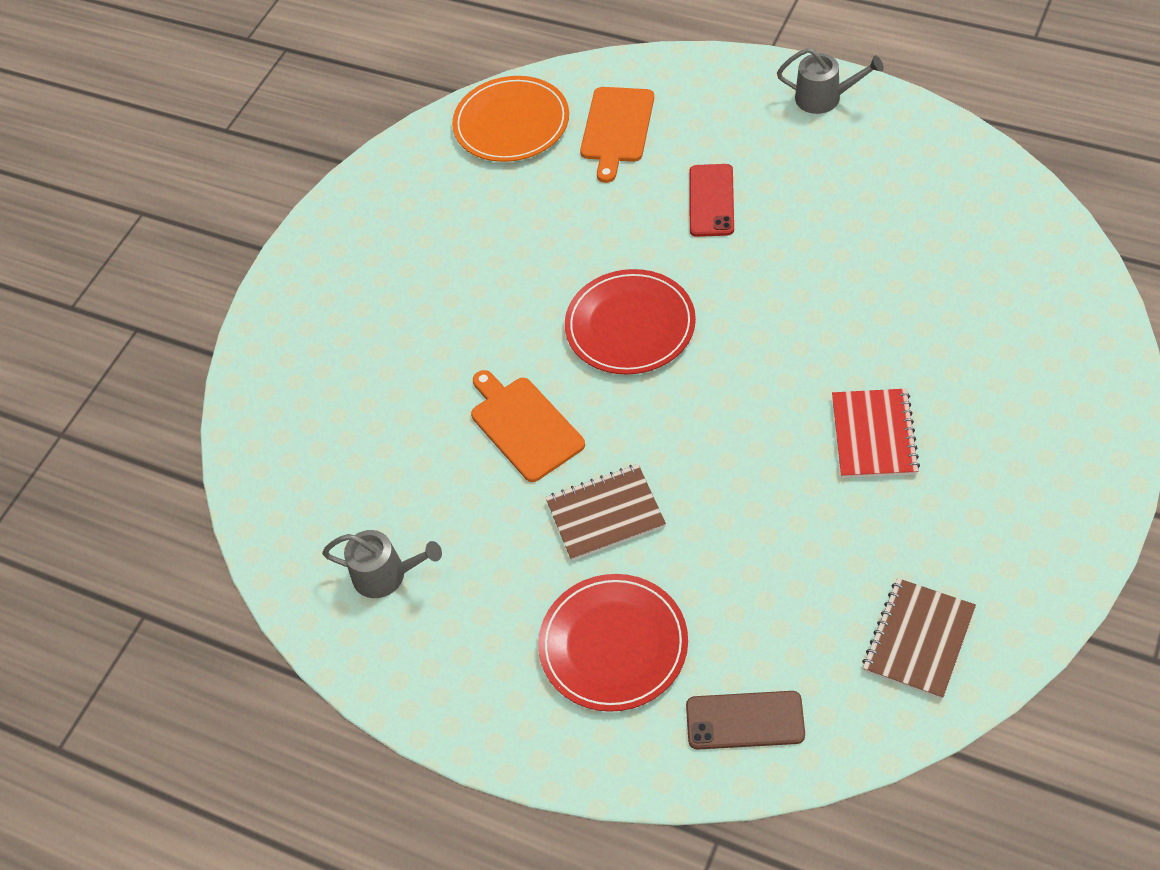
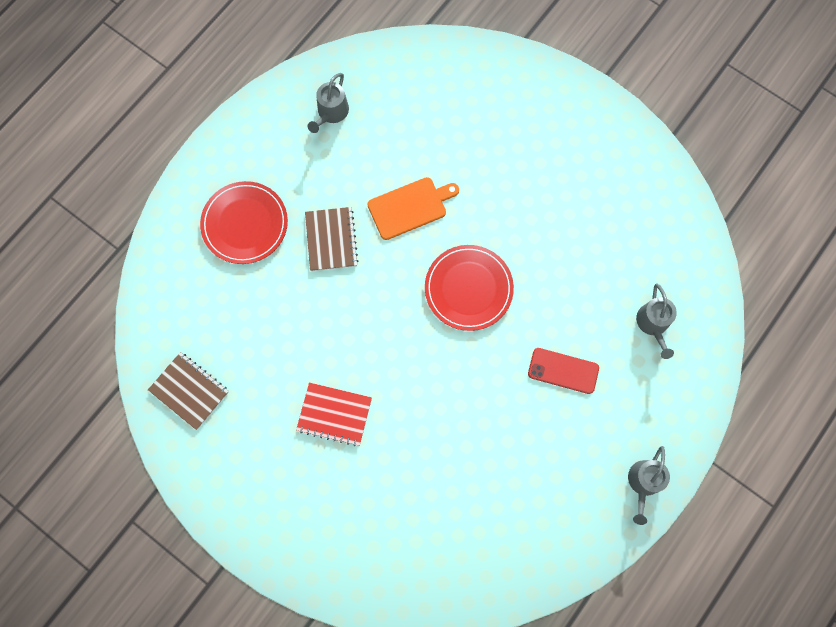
camera: 95 degrees right, 20 degrees up
(511, 123) = (679, 252): orange plate -> none
(617, 128) = (653, 324): orange cutting board -> grey watering can
(745, 720) = (175, 281): brown phone -> none

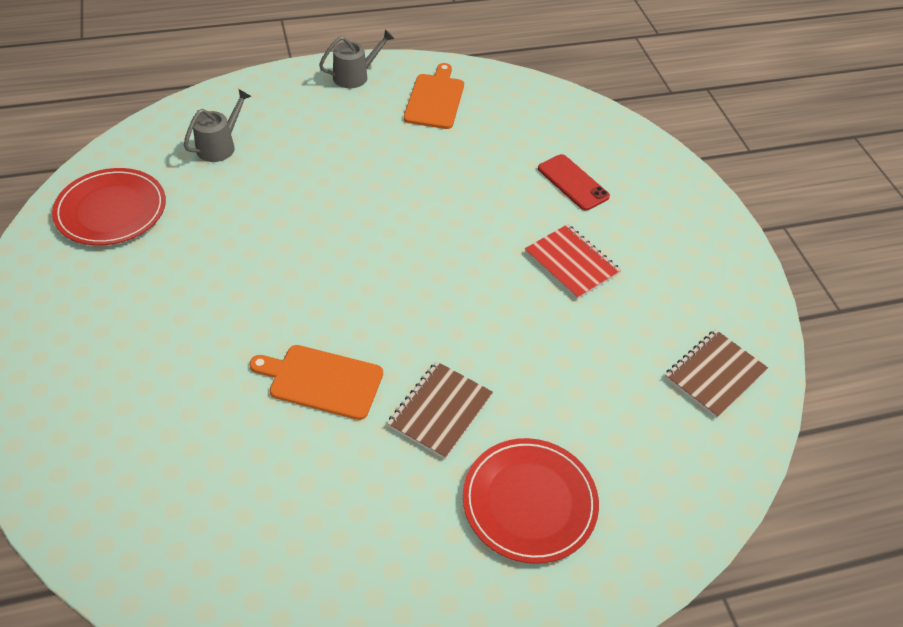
camera: 145 degrees left, 25 degrees down
(189, 391) = (714, 374): brown notebook -> brown notebook turned 60 degrees clockwise
(331, 113) = (300, 562): grey watering can -> none
(468, 288) = (344, 271): red plate -> red plate (111, 210)
(560, 509) = (435, 99): none -> orange cutting board
(563, 371) = (332, 166): red phone -> red phone (573, 182)

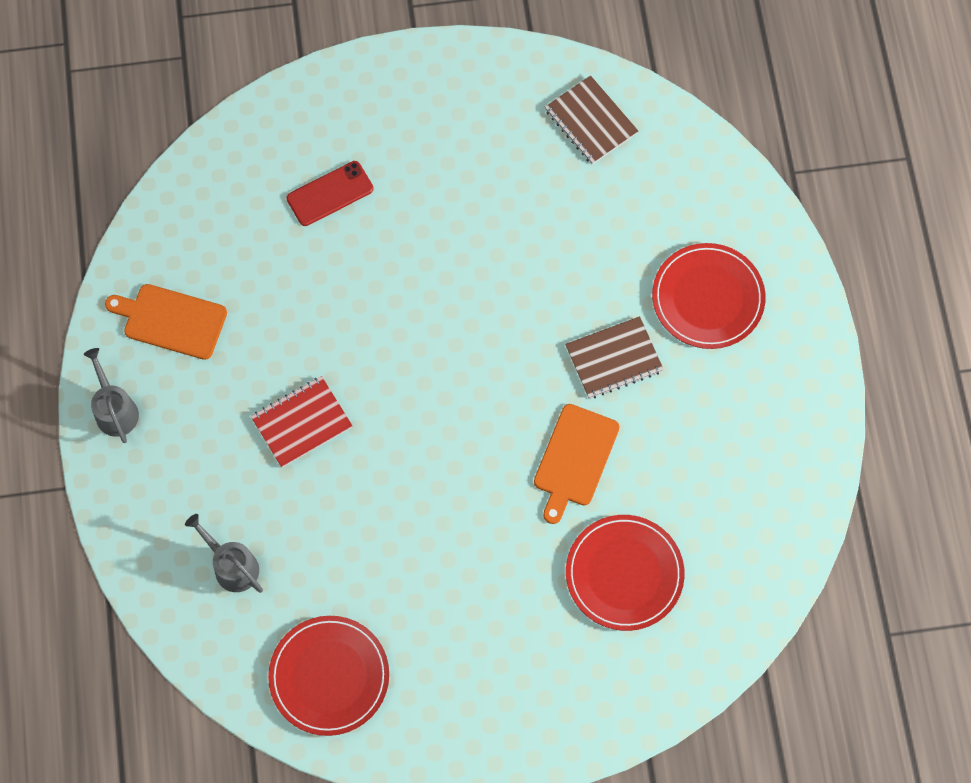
camera: 80 degrees left, 20 degrees up
(189, 433) = (624, 574): none -> red plate
(440, 411) = (614, 359): brown notebook -> brown notebook turned 60 degrees counterclockwise
(571, 263) = (446, 216): red notebook -> red notebook (301, 422)

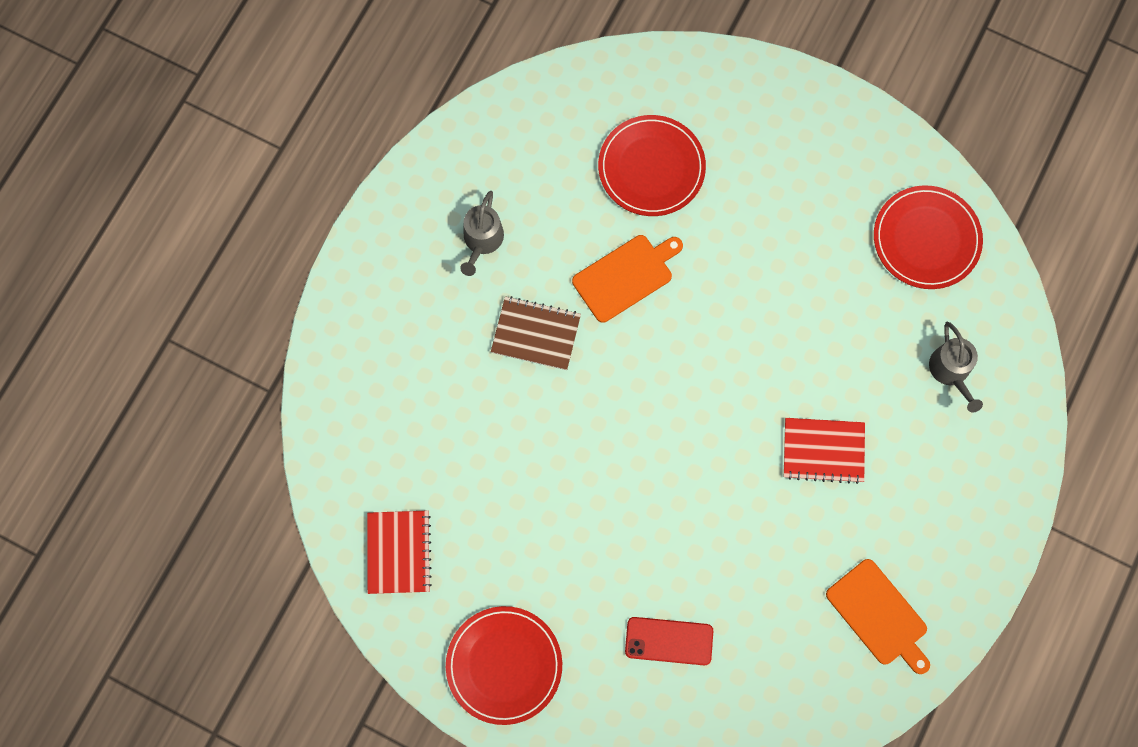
camera: 145 degrees left, 5 degrees up
(115, 410) = (973, 566): grey watering can -> grey watering can (482, 240)
(590, 121) = (399, 552): brown notebook -> red notebook
(708, 298) = (423, 332): red plate -> red plate (504, 665)

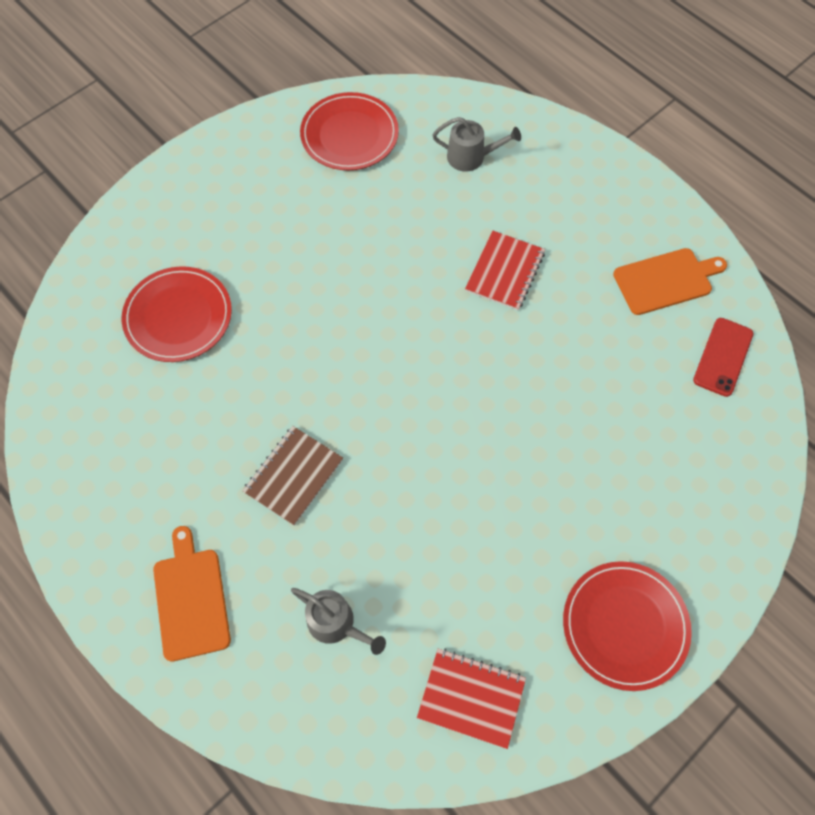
camera: 70 degrees left, 10 degrees down
(482, 240) = (172, 494): grey watering can -> grey watering can (336, 623)
(625, 276) = (273, 375): orange cutting board -> orange cutting board (191, 599)
(669, 641) = (642, 459): red phone -> red phone (723, 357)

